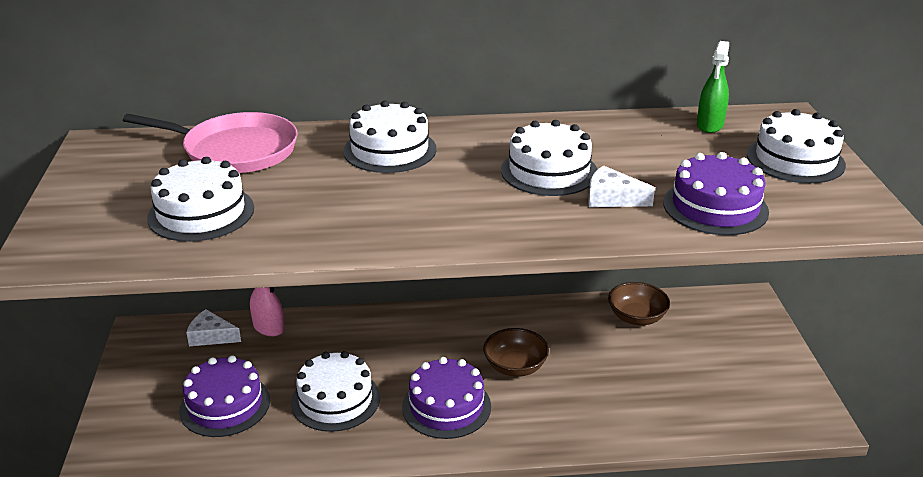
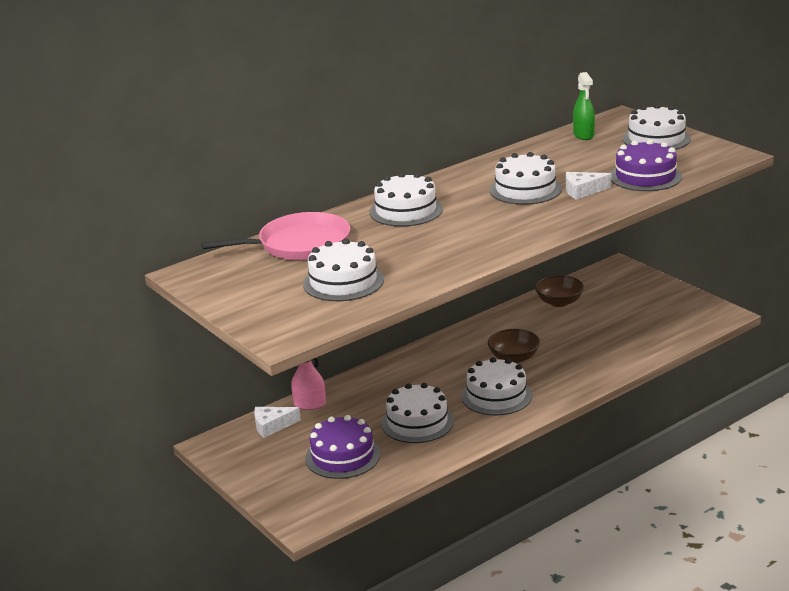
camera: 30 degrees left, 5 degrees down
(446, 406) = (496, 395): purple cake -> white cake

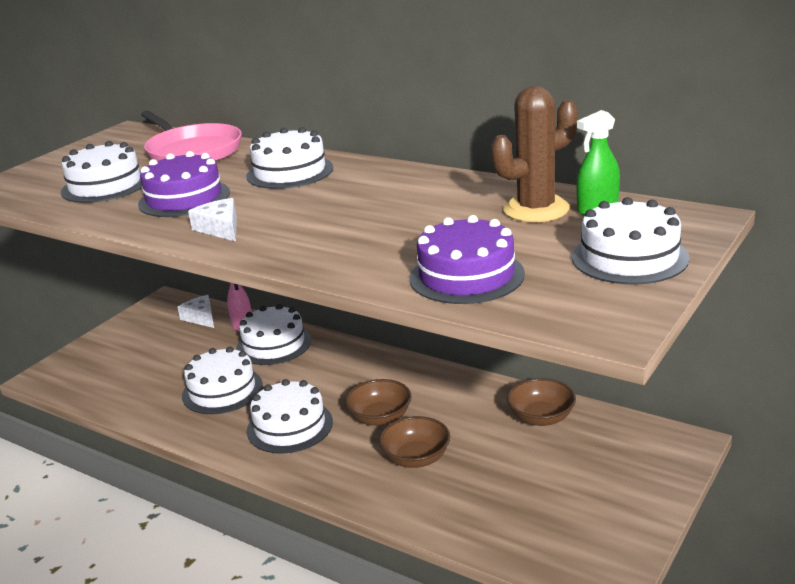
camera: 70 degrees right, 0 degrees up
(342, 456) = (153, 366): purple cake -> purple cake (184, 198)
(525, 189) = (378, 213): white cake -> white cake (274, 344)
(567, 149) = (536, 209): none -> brown cactus
(573, 351) = (416, 458): none -> brown bowl
(583, 191) = (390, 245): white cheese -> white cheese (220, 228)

